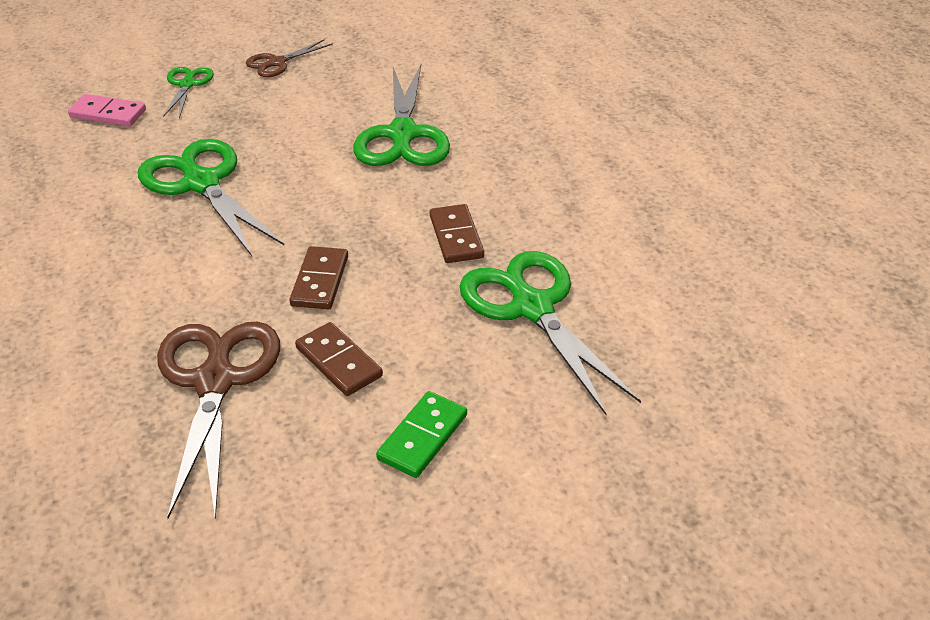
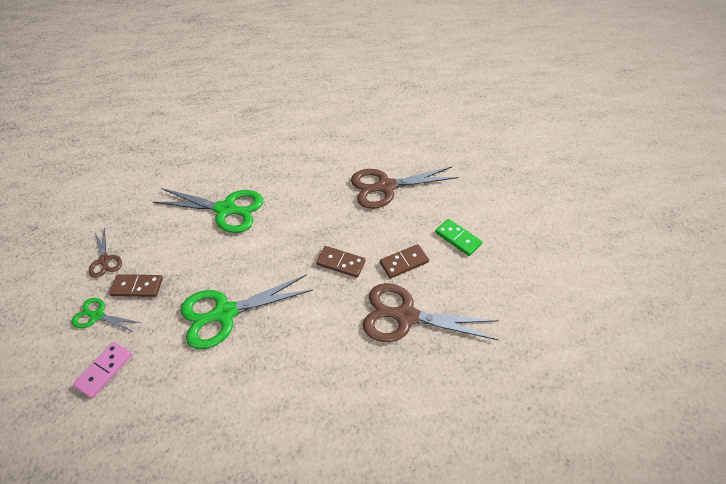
camera: 75 degrees left, 10 degrees up
(456, 237) = (326, 203): brown domino -> brown domino (137, 287)
(532, 307) = (385, 187): green scissors -> brown scissors

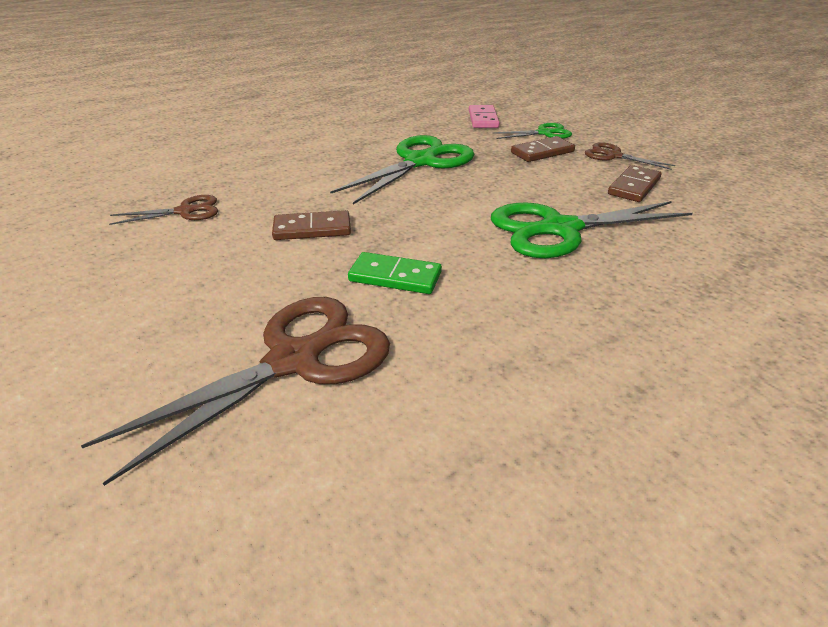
camera: 150 degrees right, 15 degrees down
(404, 262) = (204, 256): brown domino -> brown domino (633, 186)
(405, 316) = (186, 211): brown scissors -> brown scissors, size x0.52
(458, 238) = (95, 317): green domino -> green domino (395, 277)

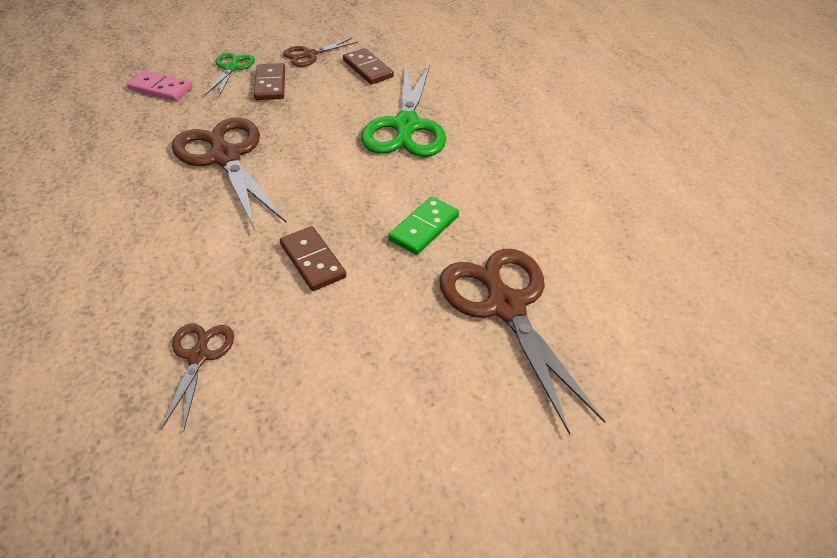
camera: 70 degrees left, 10 degrees up
(312, 229) = (313, 261): brown domino -> brown domino turned 45 degrees counterclockwise
(421, 162) = (225, 157): green scissors -> brown scissors

